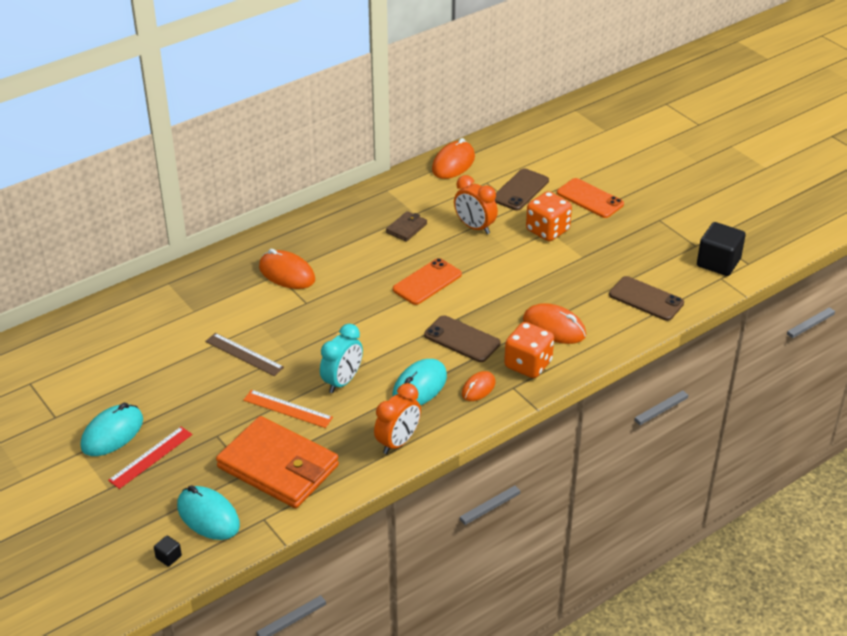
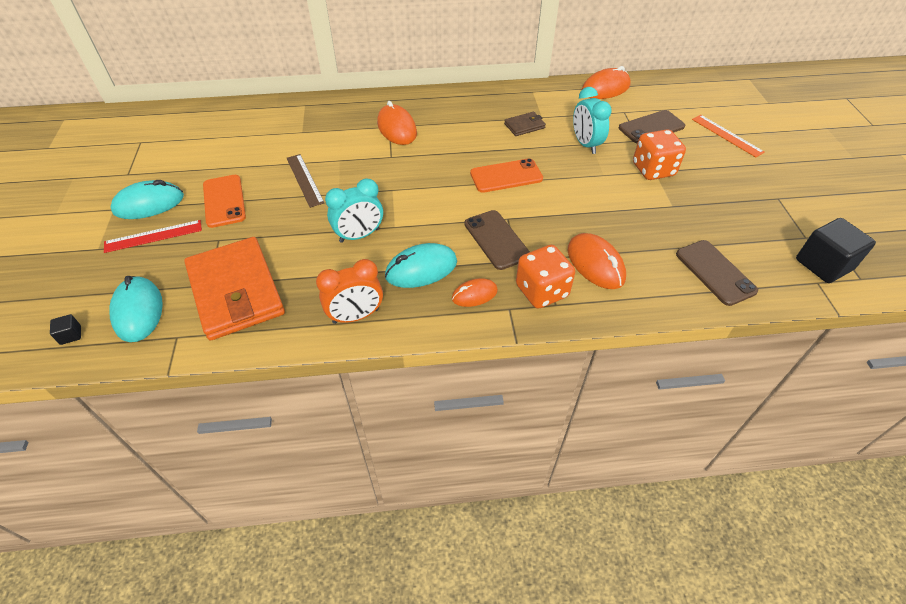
camera: 30 degrees right, 10 degrees up
(288, 409) = (293, 241): orange ruler -> orange ruler (727, 135)
(474, 227) = (585, 144): orange clock -> turquoise clock
(590, 198) = (715, 155): orange phone -> orange phone (224, 201)

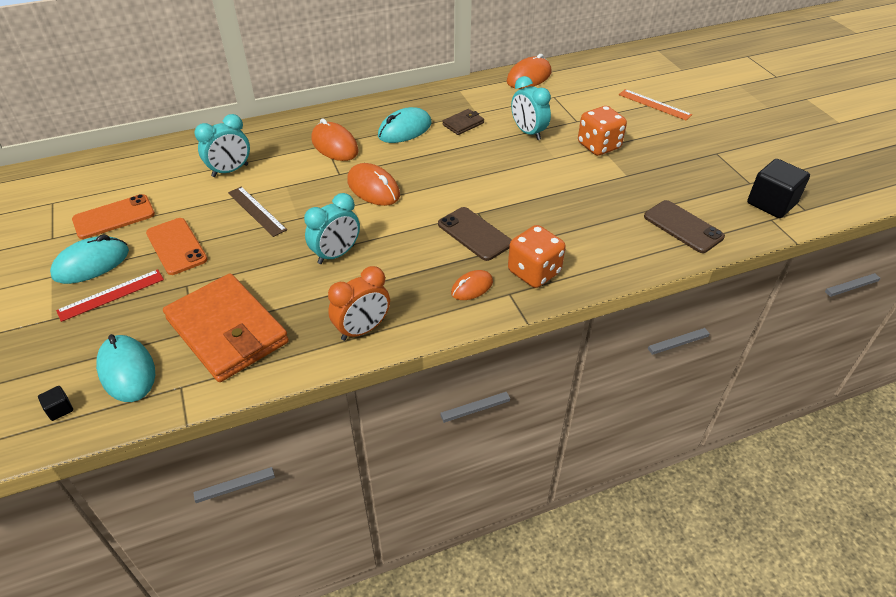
camera: 15 degrees left, 5 degrees down
(296, 137) = (230, 171): none -> turquoise clock
(421, 269) = (411, 274): turquoise mouse -> turquoise mouse (404, 130)
(506, 176) = (462, 174): orange phone -> orange phone (114, 217)
(595, 264) = (575, 239): orange mouse -> orange mouse (373, 188)
(651, 127) = (584, 107): brown phone -> none

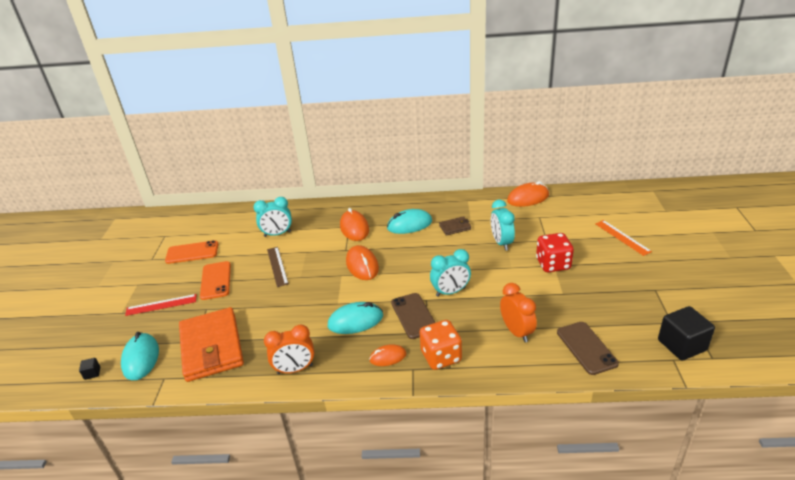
camera: 25 degrees right, 10 degrees down
(91, 264) = (162, 281): turquoise mouse -> turquoise mouse (355, 321)
(336, 254) = (309, 309): turquoise clock -> turquoise clock (450, 292)
(598, 146) = (553, 264): orange dice -> red dice
(602, 226) = (516, 332): none -> orange clock

